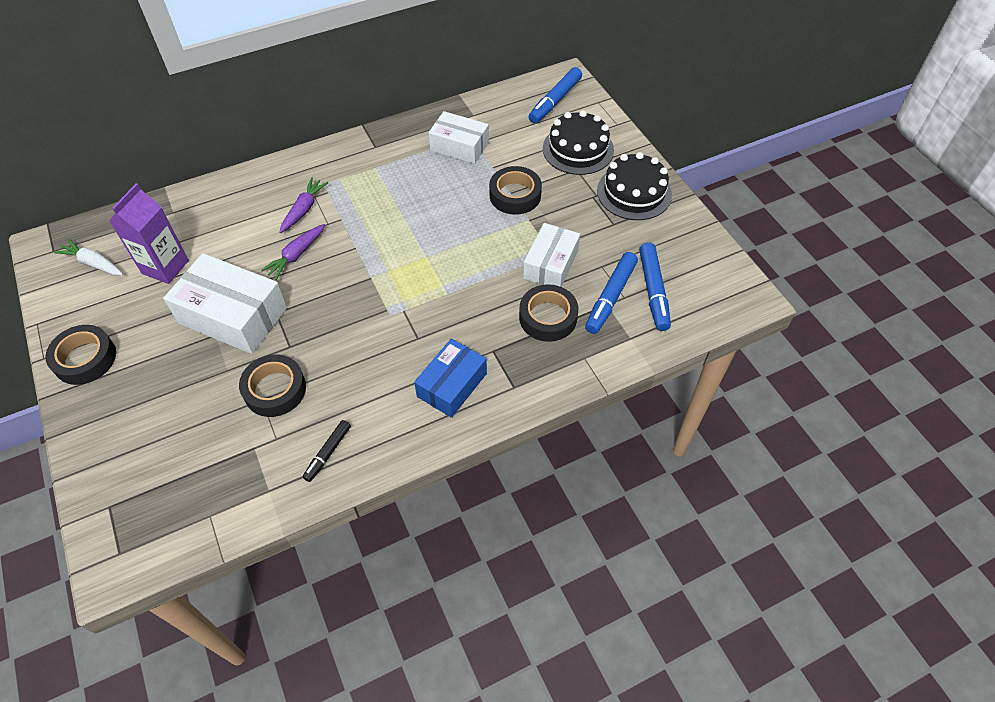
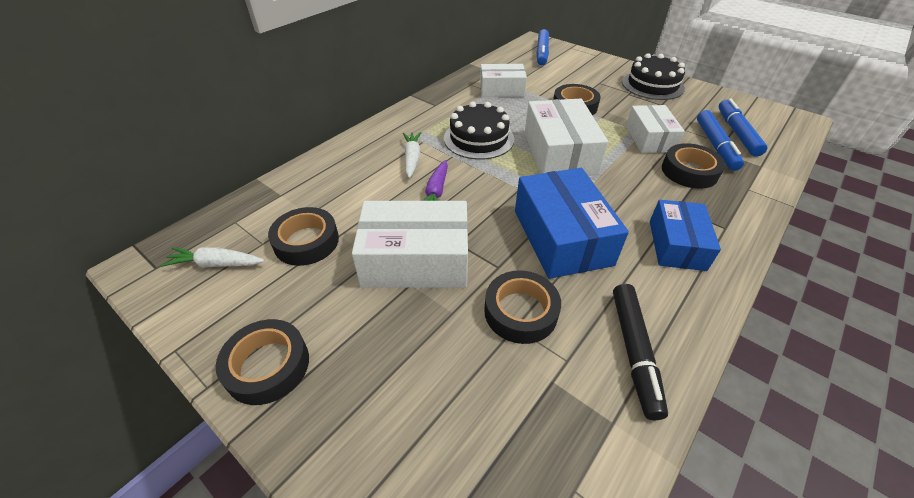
camera: 25 degrees left, 10 degrees down
(165, 267) = (306, 241): purple carton -> black tape
(303, 210) = (412, 159): purple carrot -> white carrot
(328, 453) = (634, 351): black marker -> black marker, size x1.65
(362, 339) = (561, 237): none -> blue box
(442, 250) = (559, 153): none -> white box
(578, 149) = (587, 72): black cake -> black cake (478, 138)
(653, 290) = (737, 133): blue marker -> blue marker turned 150 degrees counterclockwise

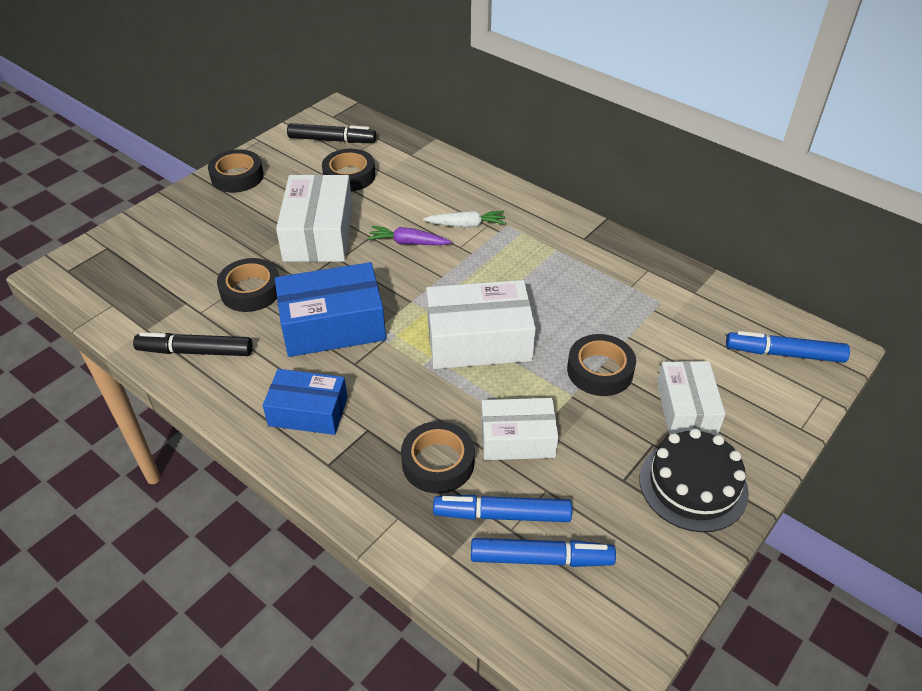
camera: 90 degrees right, 0 degrees up
(217, 264) = (331, 140): white carrot -> black marker
(478, 138) = (507, 273): black cake -> none
(501, 89) = (637, 298): white box -> white box (686, 408)

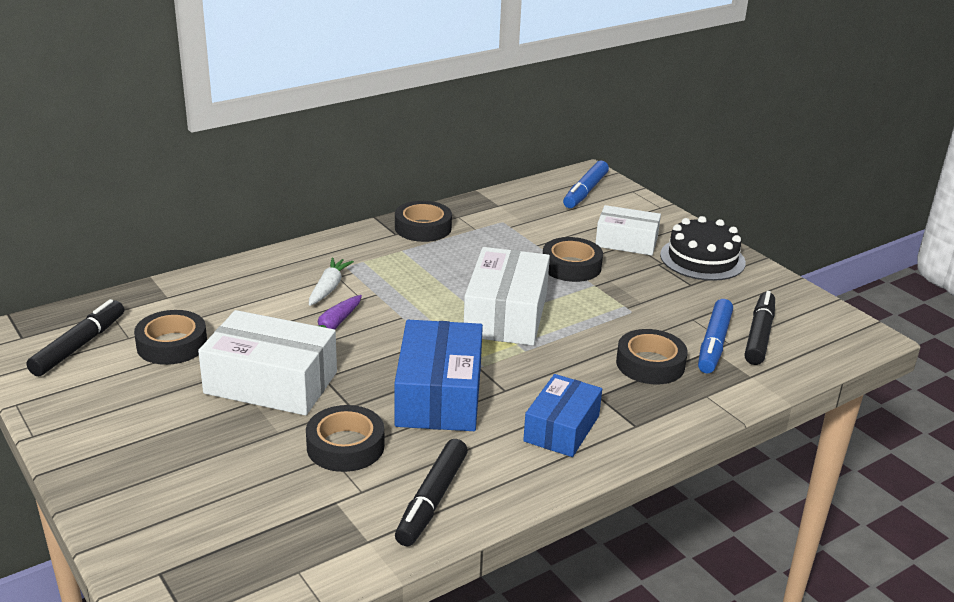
camera: 75 degrees left, 15 degrees down
(237, 177) = (89, 433): black tape -> black tape (423, 228)
(517, 439) = (635, 320): white box -> none
(540, 558) = (759, 335): blue marker -> black marker

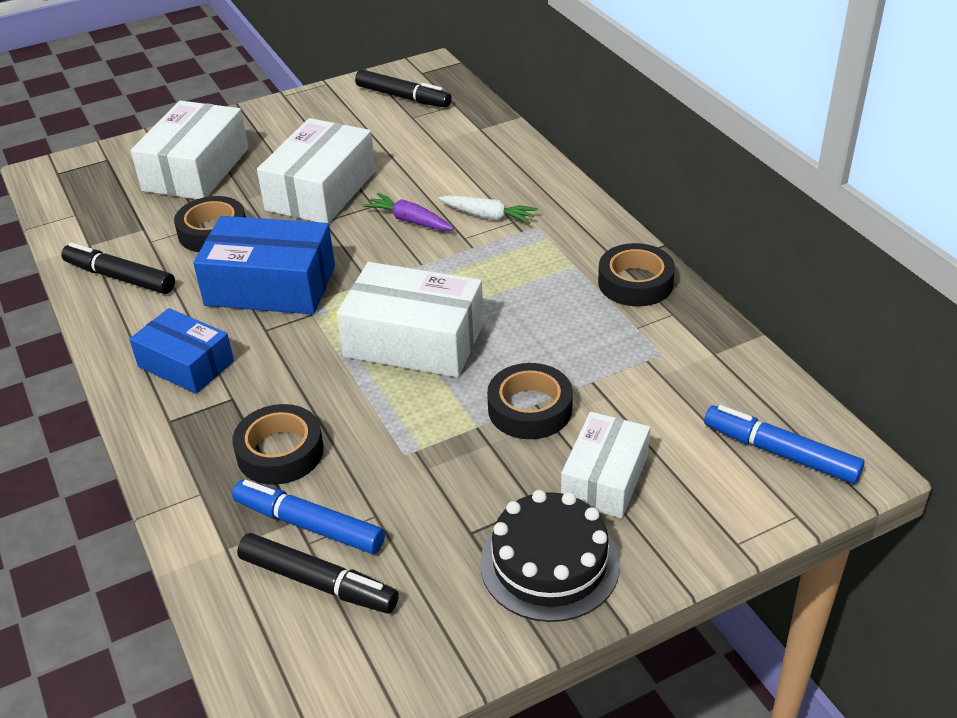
camera: 100 degrees right, 10 degrees up
(172, 345) = (395, 138): black tape -> none
(207, 481) = (196, 169): none -> white box

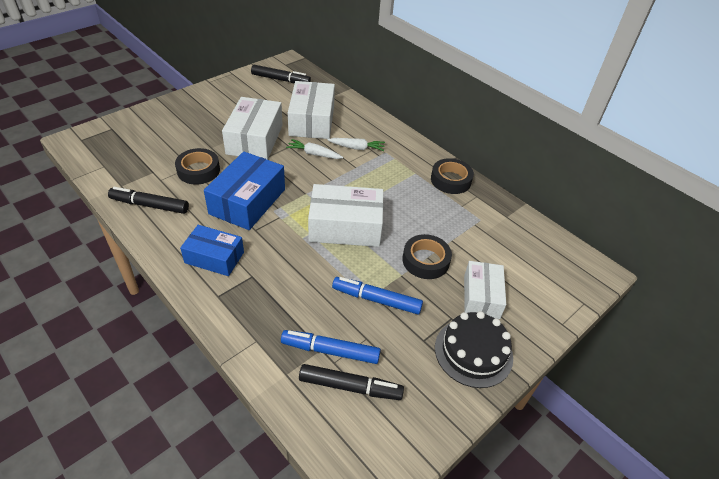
camera: 20 degrees left, 5 degrees up
(196, 169) = (172, 131): white box -> white box (312, 121)
(270, 285) = (247, 201): blue box -> blue box turned 60 degrees counterclockwise
(280, 452) = (295, 307): black tape -> none
(410, 221) = (314, 154): purple carrot -> white carrot
(781, 453) = (562, 269): blue marker -> blue marker (377, 300)

